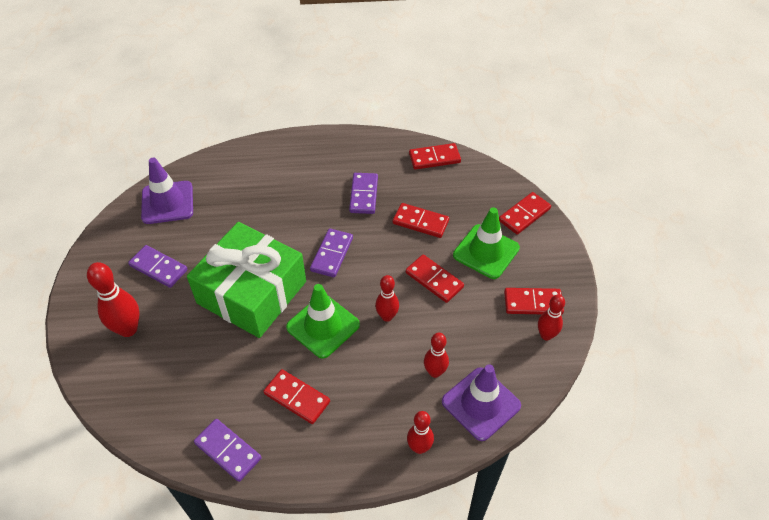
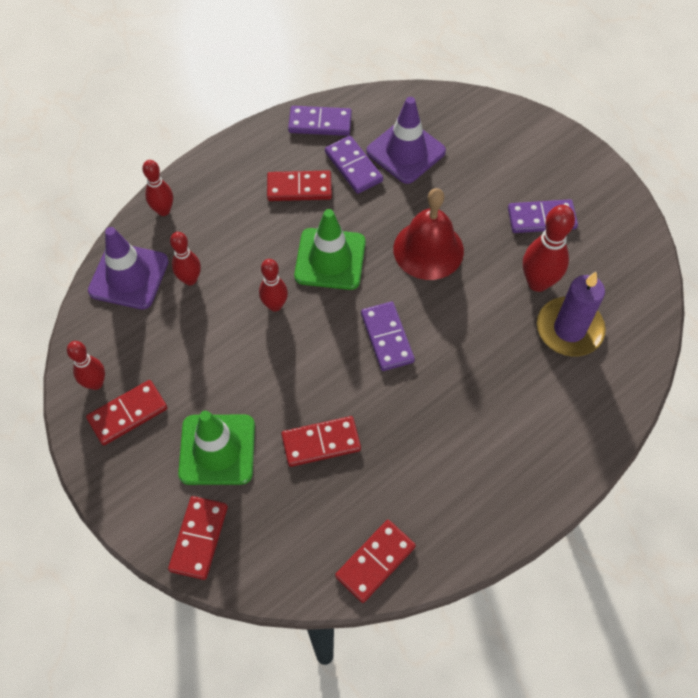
camera: 145 degrees right, 10 degrees up
(128, 329) = (501, 155): red bowling pin -> red bowling pin (538, 282)
(167, 202) = (619, 288): purple traffic cone -> purple traffic cone (406, 151)
(222, 198) = (569, 329): none -> purple candle
(252, 292) = (428, 249): green gift -> red bell
(364, 195) = (418, 439): purple domino -> purple domino (353, 167)
(434, 280) = (254, 376): red domino -> none

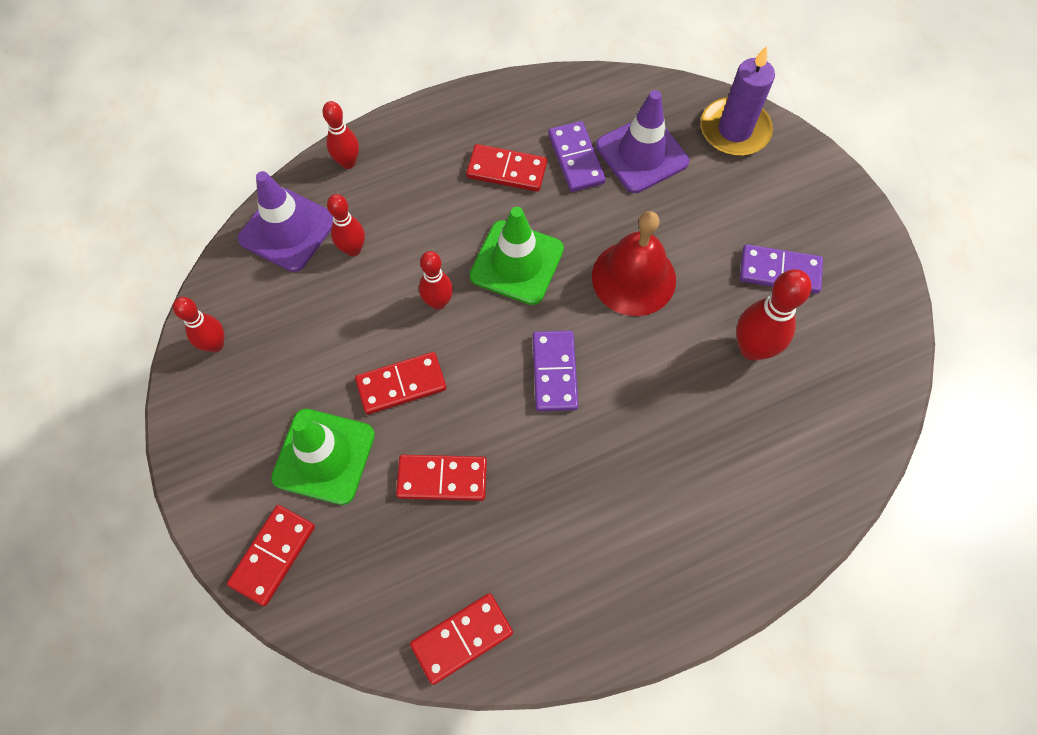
camera: 15 degrees right, 5 degrees up
(128, 414) = (239, 389): red domino -> red domino (401, 385)
(320, 123) = (552, 99): purple domino -> none
(569, 329) = (773, 415): purple candle -> purple candle (734, 130)

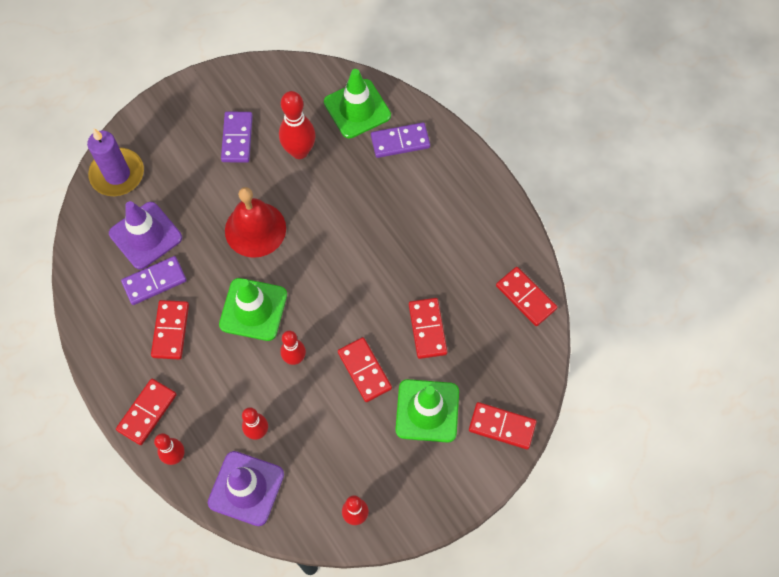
camera: 100 degrees left, 0 degrees up
(408, 139) = (147, 412): none -> red domino
(554, 372) = (337, 270): purple domino -> purple domino (400, 141)
(822, 440) = (357, 109): none -> green traffic cone

